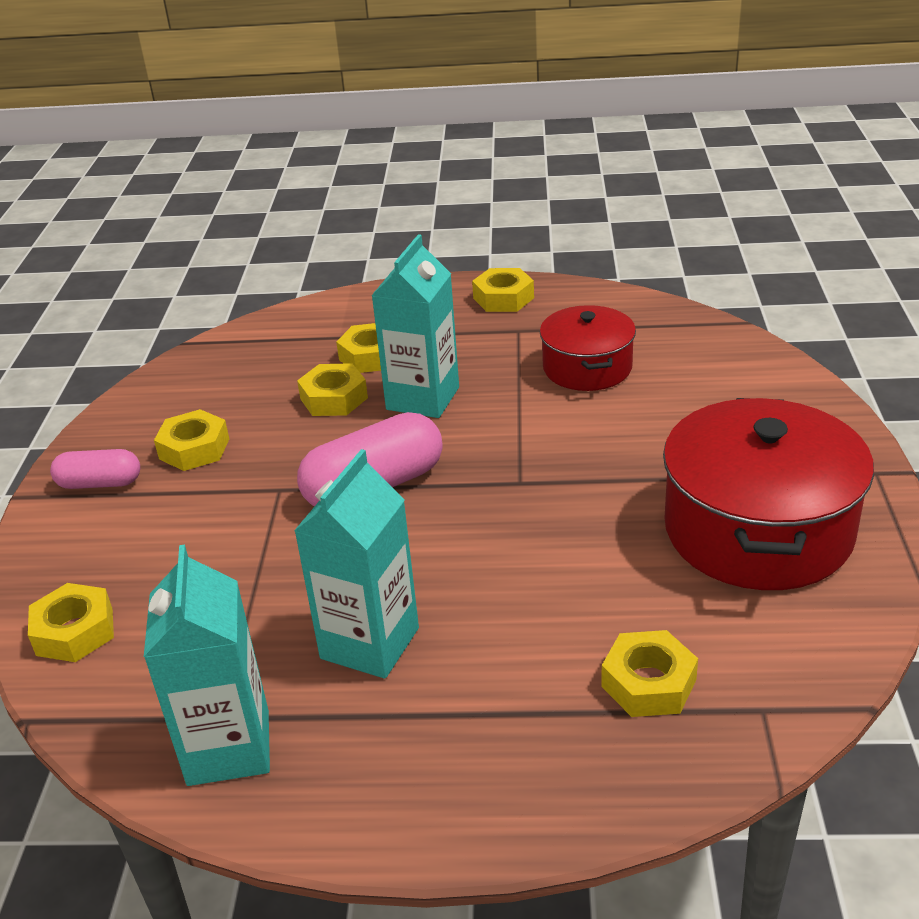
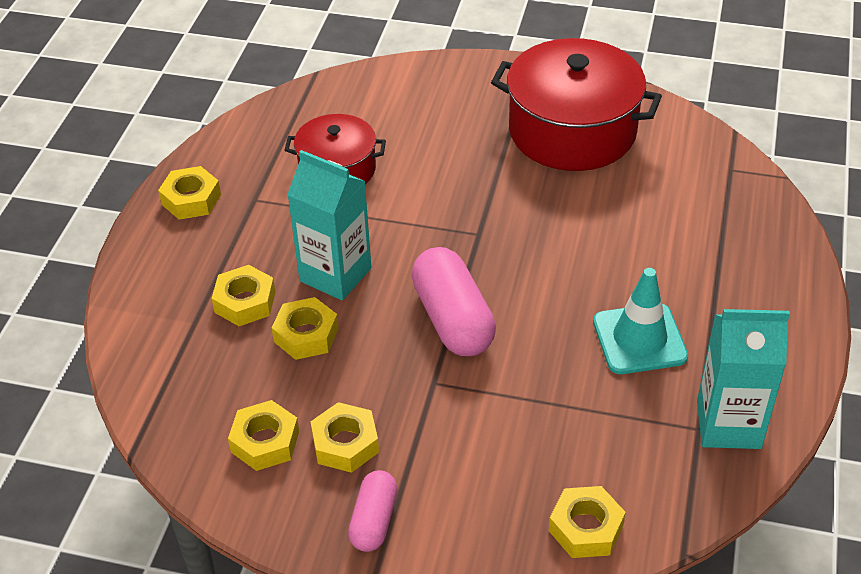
camera: 80 degrees left, 10 degrees up
(370, 643) = (639, 339): turquoise carton -> turquoise traffic cone
(648, 683) = (702, 210): yellow nut -> yellow nut (265, 442)

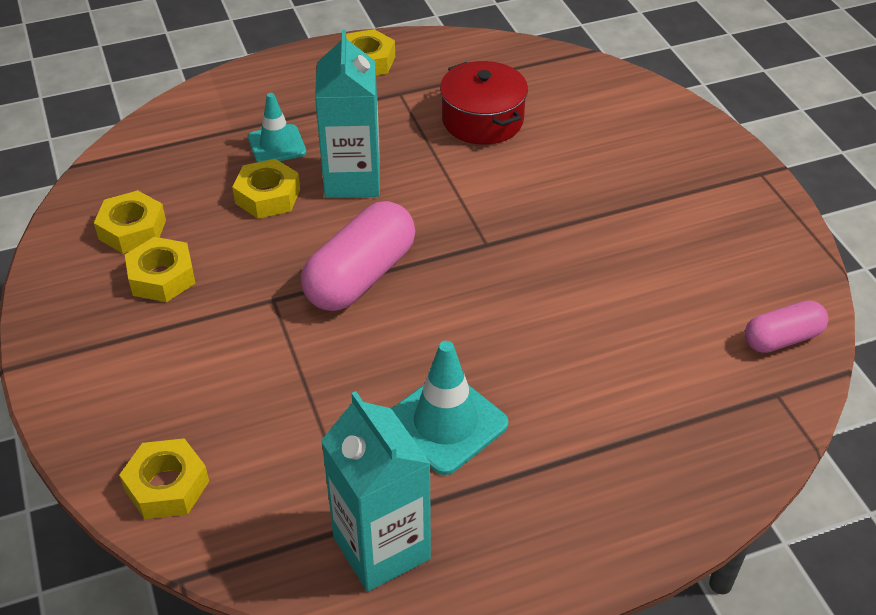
camera: 55 degrees right, 0 degrees up
(245, 302) = (277, 145): yellow nut -> turquoise traffic cone
(374, 520) = (88, 334): pink capsule -> pink capsule (782, 339)
(572, 131) = (698, 244): red pot -> none

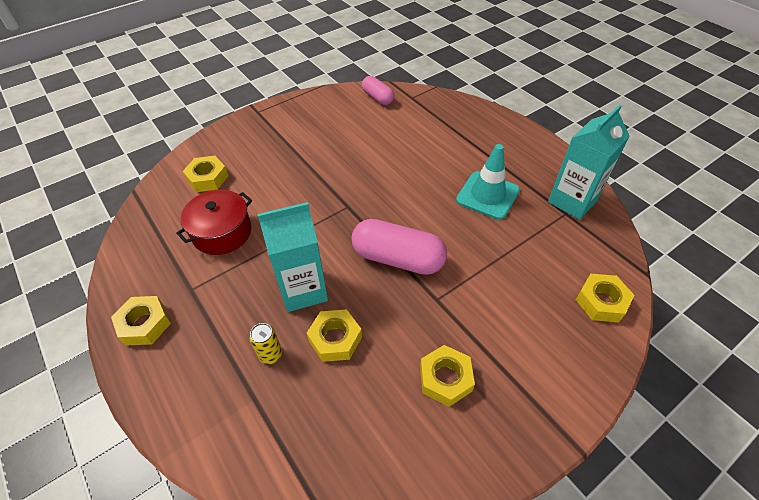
camera: 105 degrees left, 5 degrees up
(132, 229) = (403, 427): yellow nut -> yellow nut (207, 178)
(277, 145) = (270, 355): turquoise traffic cone -> yellow can

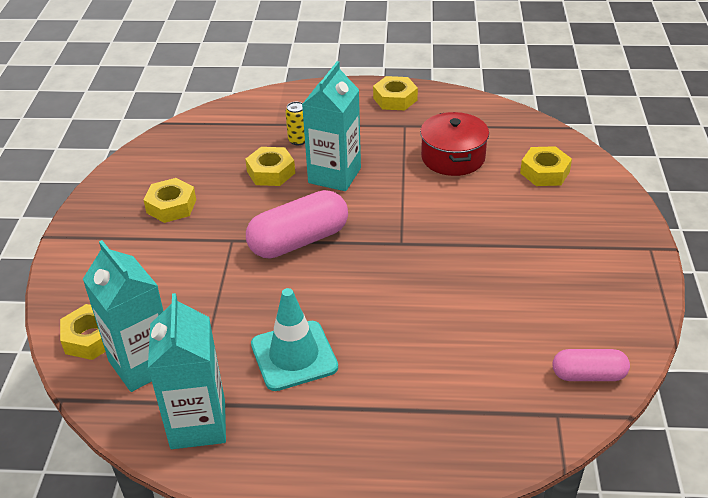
camera: 130 degrees right, 10 degrees down
(578, 256) = (142, 364): none -> turquoise carton

